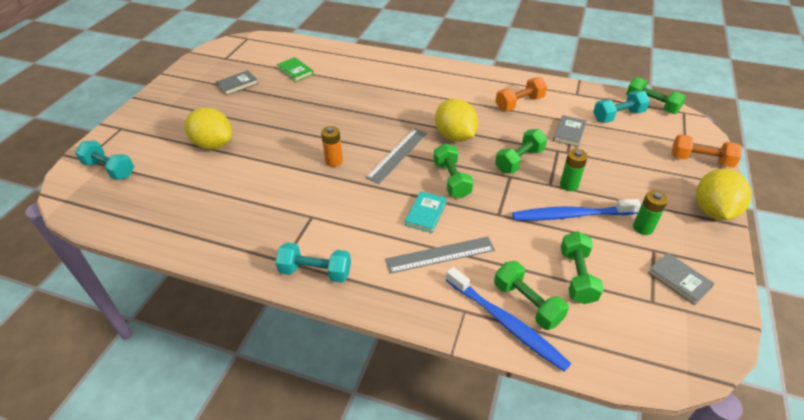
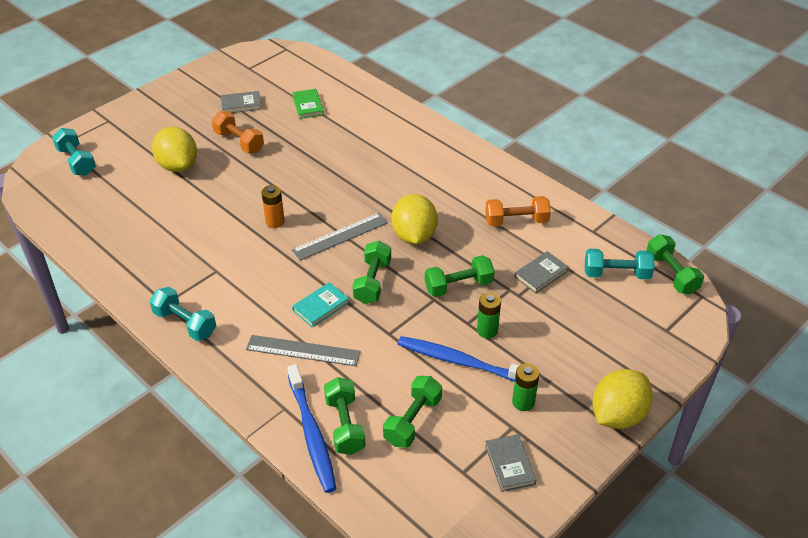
camera: 25 degrees right, 0 degrees up
(700, 160) = (662, 358): orange dumbbell -> orange dumbbell (239, 142)

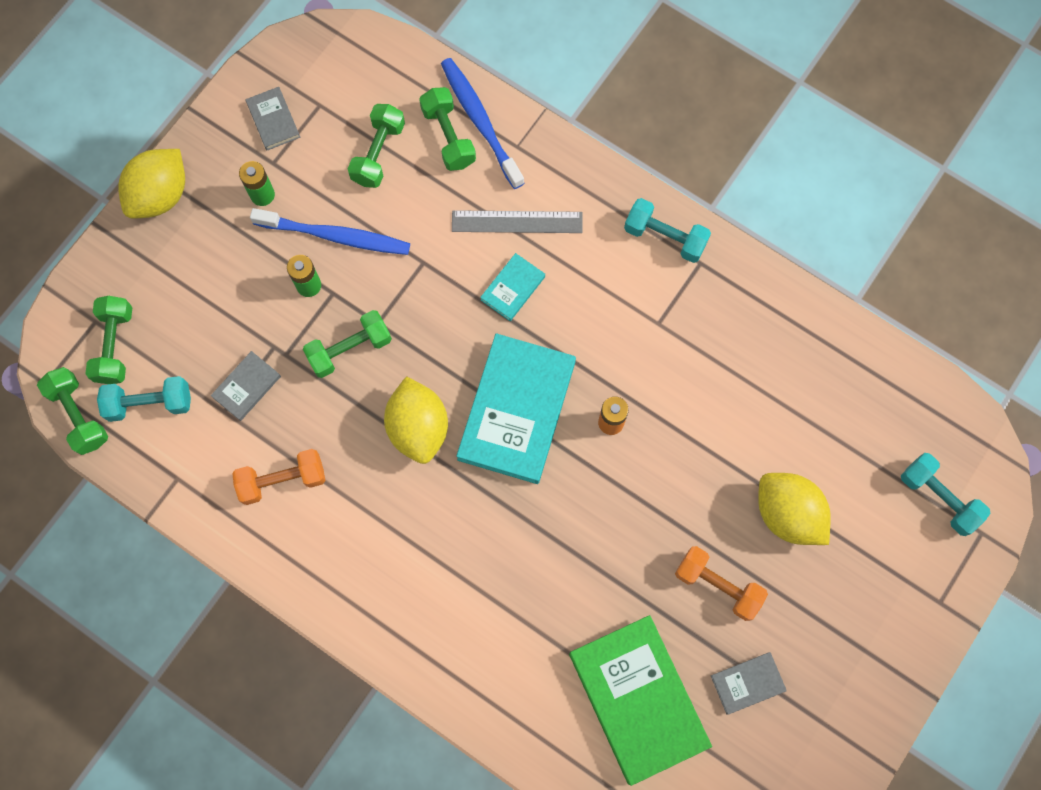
camera: 170 degrees right, 30 degrees up
(308, 106) = (638, 699): green book -> green book, size x2.18
(340, 236) = (516, 410): grey ruler -> turquoise book
(372, 282) = (458, 338): green dumbbell -> green dumbbell (115, 345)

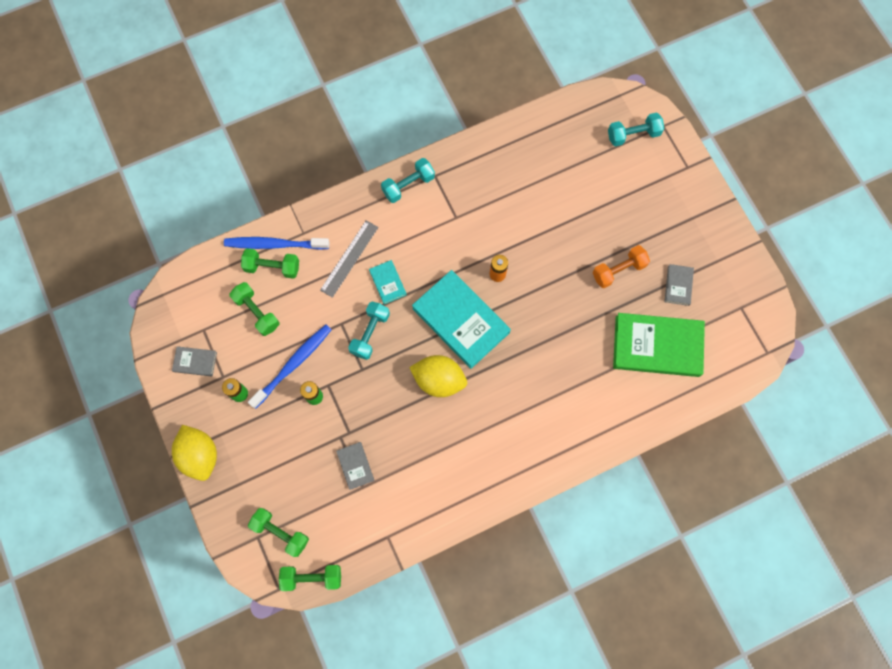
camera: 60 degrees left, 0 degrees up
(150, 403) = (331, 529): turquoise dumbbell -> turquoise dumbbell (370, 333)
(282, 480) = (425, 474): orange dumbbell -> none
(349, 349) = (368, 393): green dumbbell -> none
(787, 514) = (600, 213): yellow lemon -> none

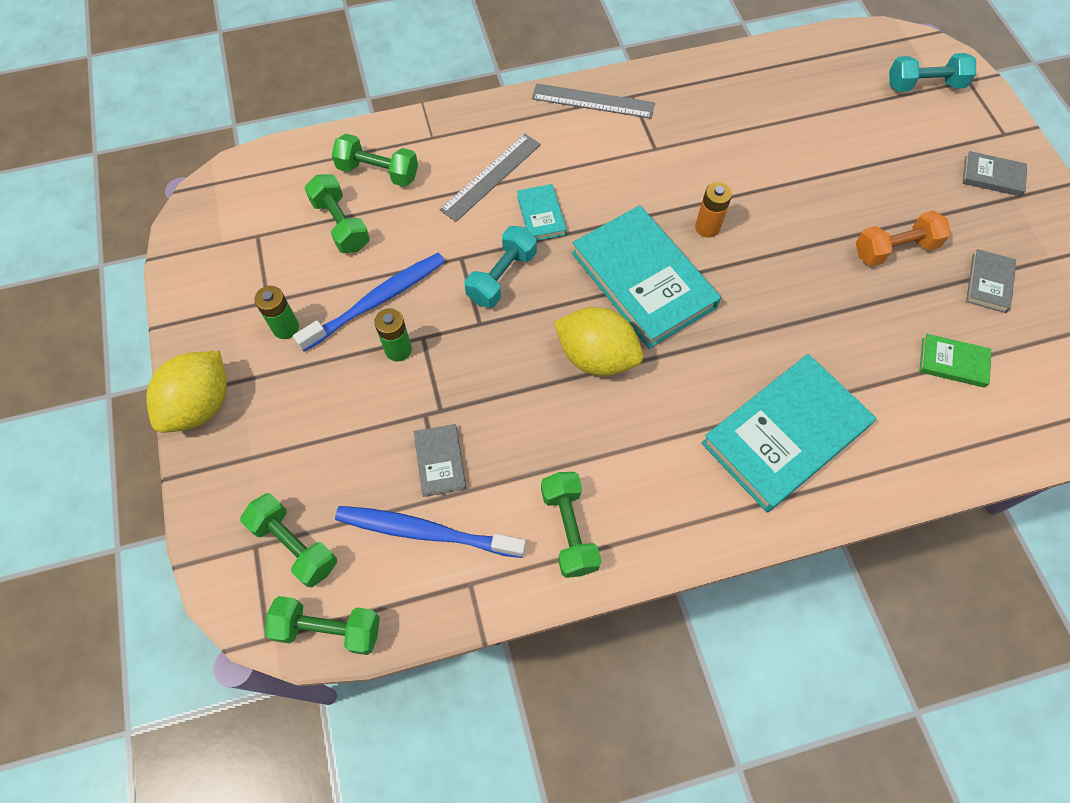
camera: 10 degrees right, 10 degrees down
(195, 362) = (233, 275): grey book -> grey book (992, 176)
(200, 455) = (201, 405): yellow lemon -> yellow lemon turned 45 degrees clockwise
(274, 244) = (388, 145): blue toothbrush -> blue toothbrush (425, 531)
(408, 185) = (593, 101): turquoise dumbbell -> grey ruler
(439, 494) = (569, 529): none -> green dumbbell
(559, 412) = (785, 435): none -> turquoise book
(657, 346) = (952, 362): green book -> green book, size x0.46

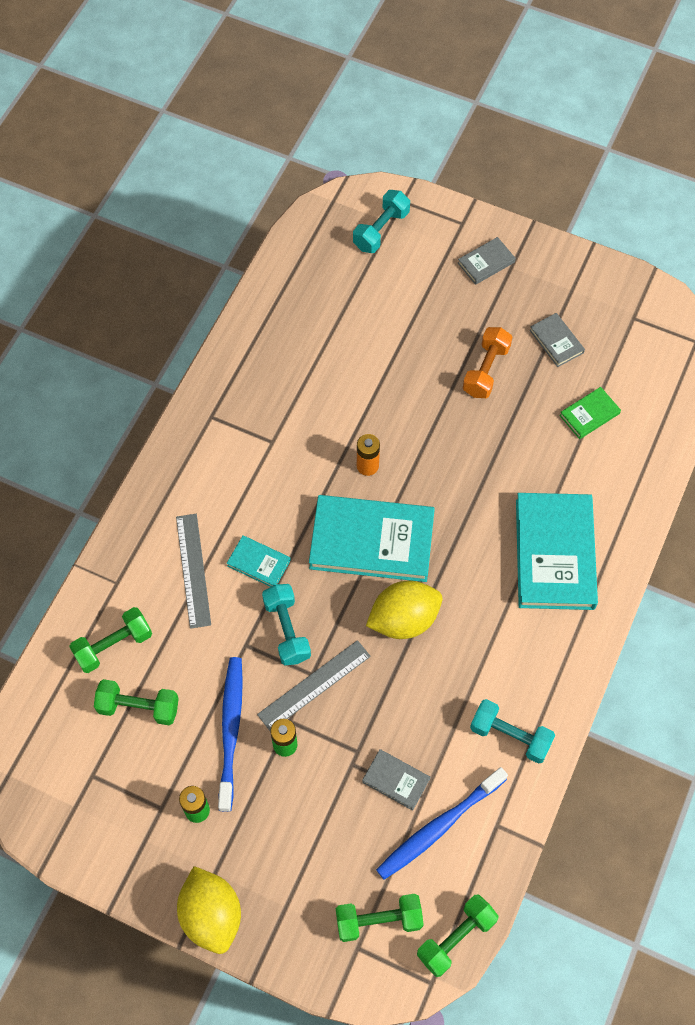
camera: 50 degrees left, 0 degrees up
(569, 529) = (510, 736): green dumbbell -> turquoise dumbbell
(593, 101) = (191, 447): grey ruler -> grey ruler (314, 685)

